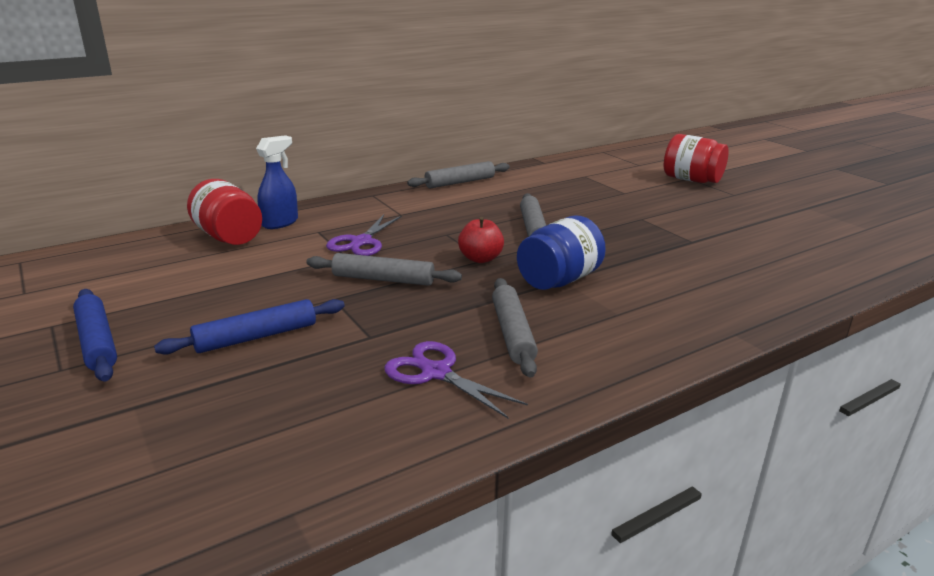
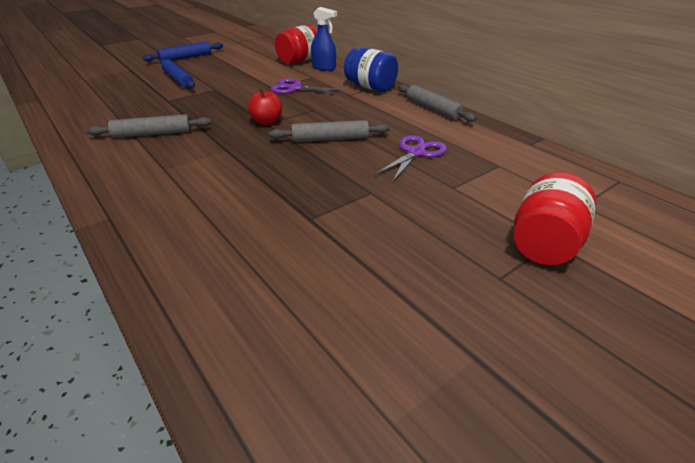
camera: 85 degrees right, 10 degrees up
(383, 279) = (237, 98): grey rolling pin -> none
(436, 372) = (120, 116): purple scissors -> purple scissors (416, 153)
(559, 280) = (225, 148): blue jar -> blue jar (370, 87)

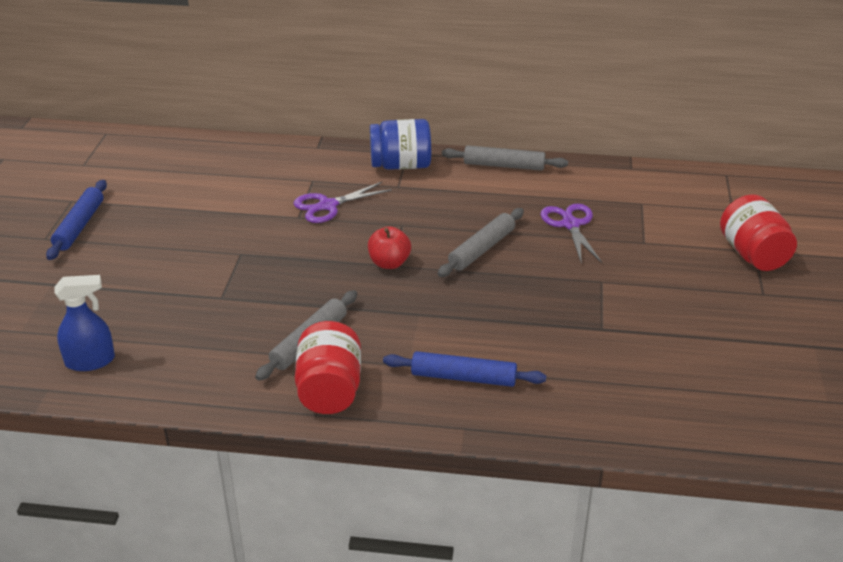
camera: 45 degrees left, 0 degrees up
(178, 79) = (160, 264): blue rolling pin -> blue rolling pin (463, 377)
(299, 61) = (246, 161): red jar -> red jar (329, 390)
(324, 68) = (298, 159): blue spray bottle -> blue spray bottle (90, 361)

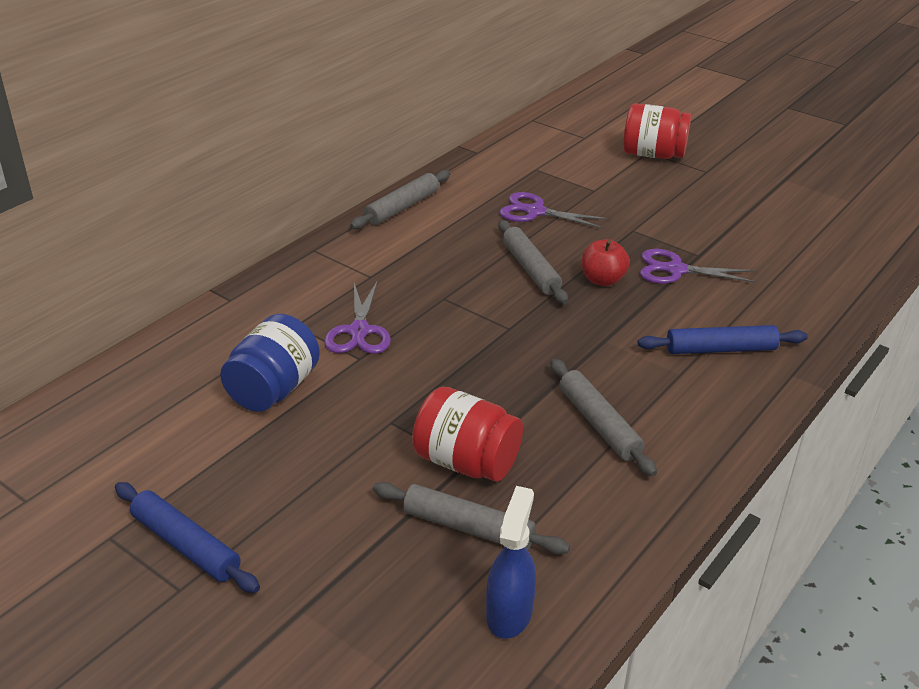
camera: 60 degrees left, 0 degrees up
(158, 319) = (468, 527): none -> grey rolling pin
(329, 390) = (689, 436): red jar -> red jar (466, 462)
(389, 263) = (504, 328): red apple -> red apple (602, 280)
(401, 165) = (333, 261): blue jar -> blue jar (274, 389)
(463, 377) = (720, 349): blue rolling pin -> blue rolling pin turned 45 degrees clockwise
(561, 321) = (675, 270): none -> purple scissors

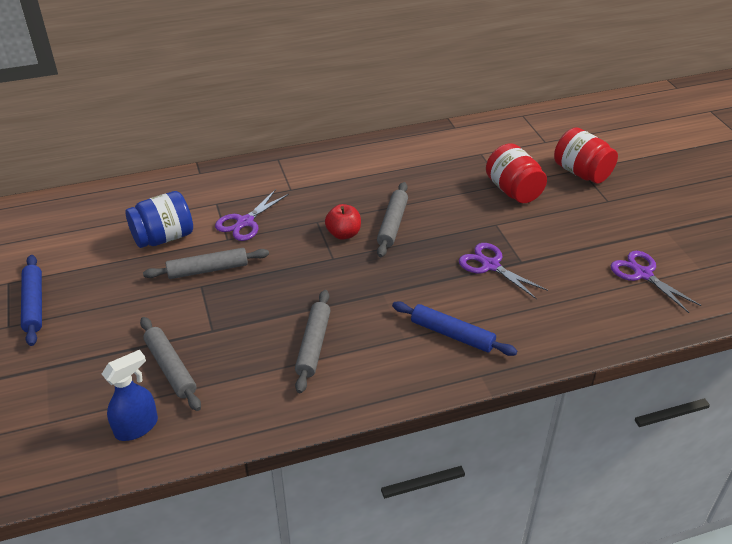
camera: 35 degrees right, 5 degrees up
(402, 207) = (361, 150): grey rolling pin -> grey rolling pin (208, 270)
(466, 462) = (213, 330): red jar -> red jar (513, 190)
(535, 212) = (443, 185): purple scissors -> purple scissors (642, 274)
(602, 280) = (431, 251): red apple -> red apple (343, 234)

